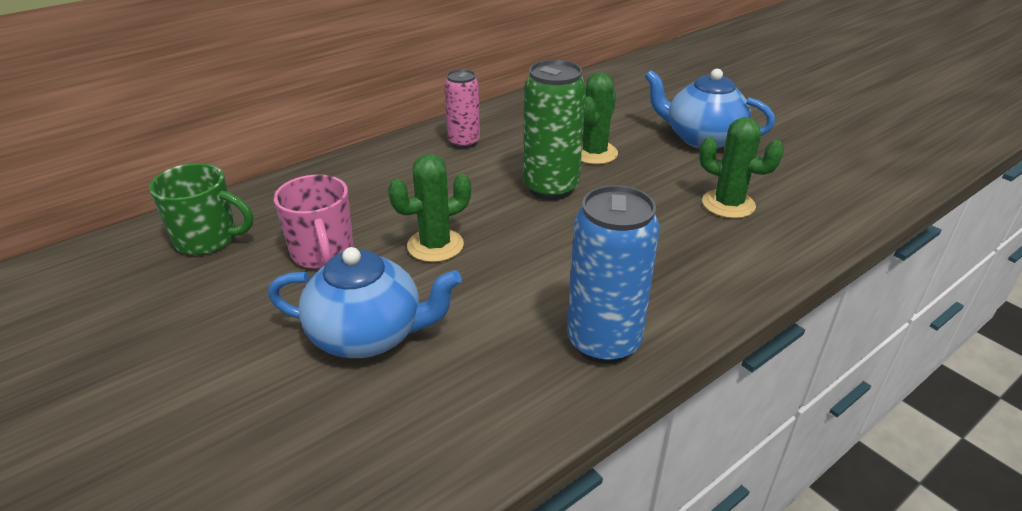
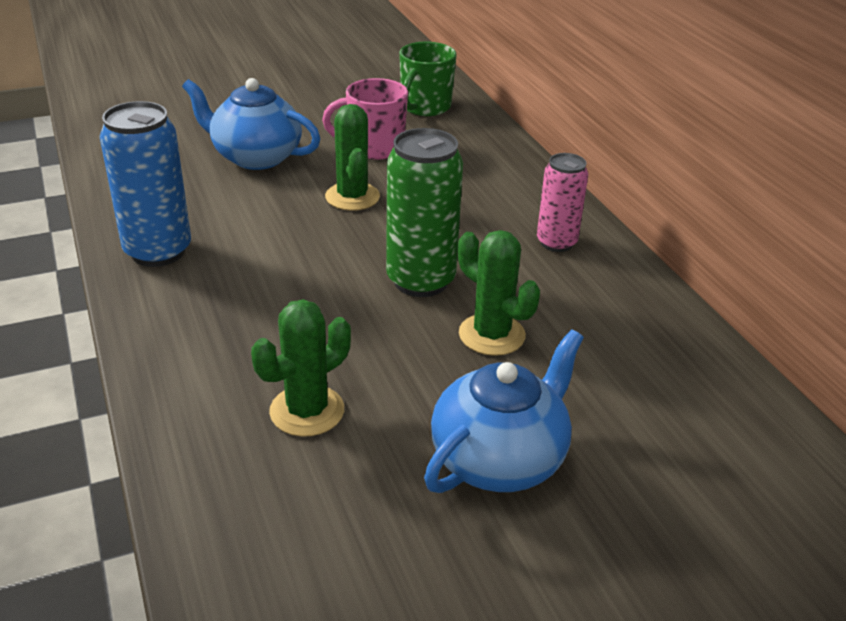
camera: 105 degrees right, 0 degrees up
(368, 335) = (256, 157): blue teapot -> blue teapot turned 90 degrees clockwise

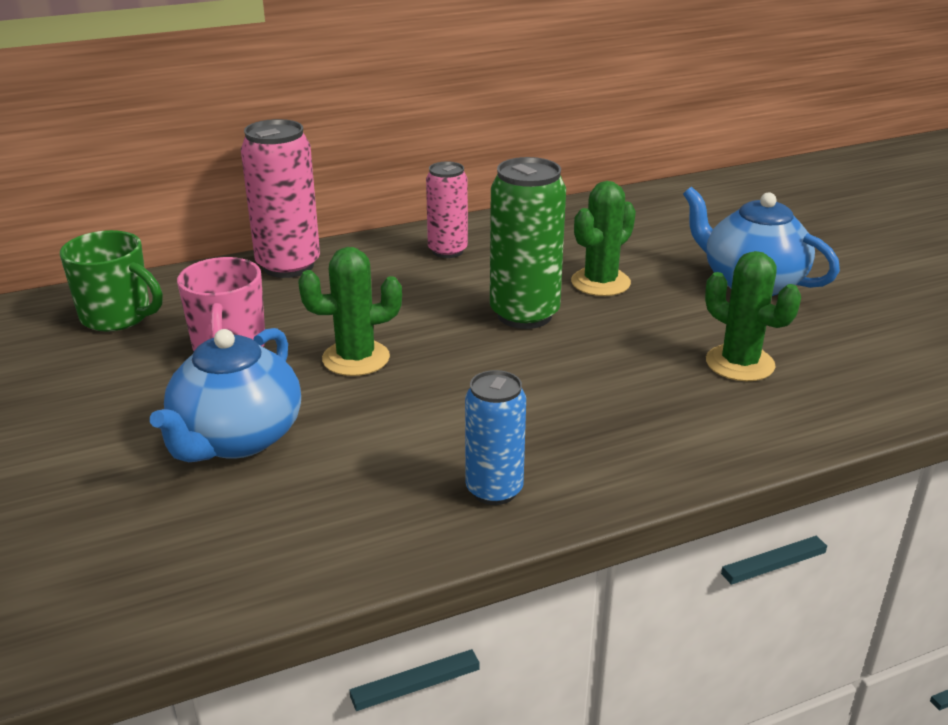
camera: 90 degrees left, 5 degrees down
(158, 251) = (494, 490): blue can -> blue can, size x0.64
(513, 164) = (288, 266): none -> pink can

